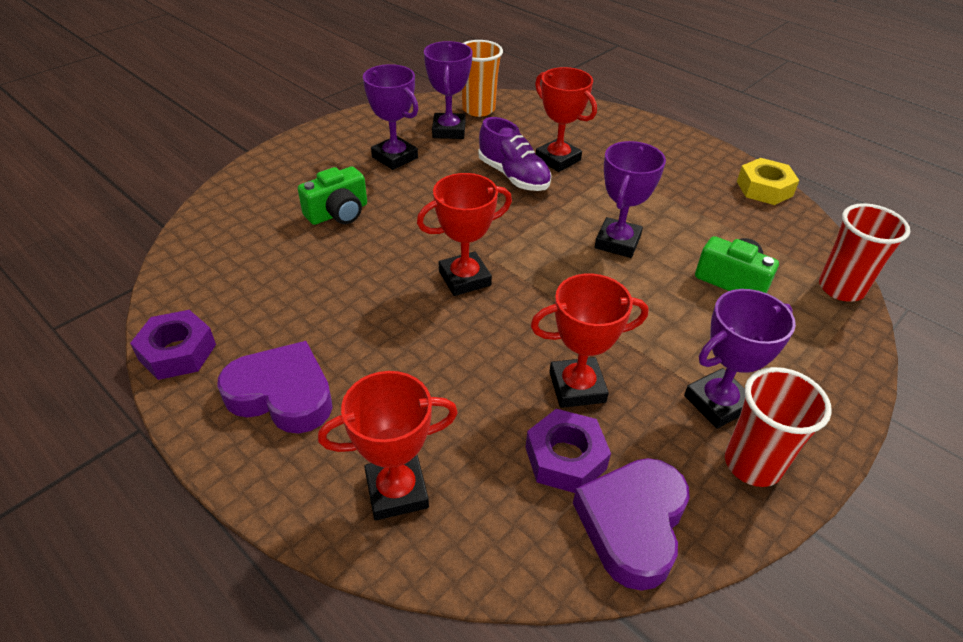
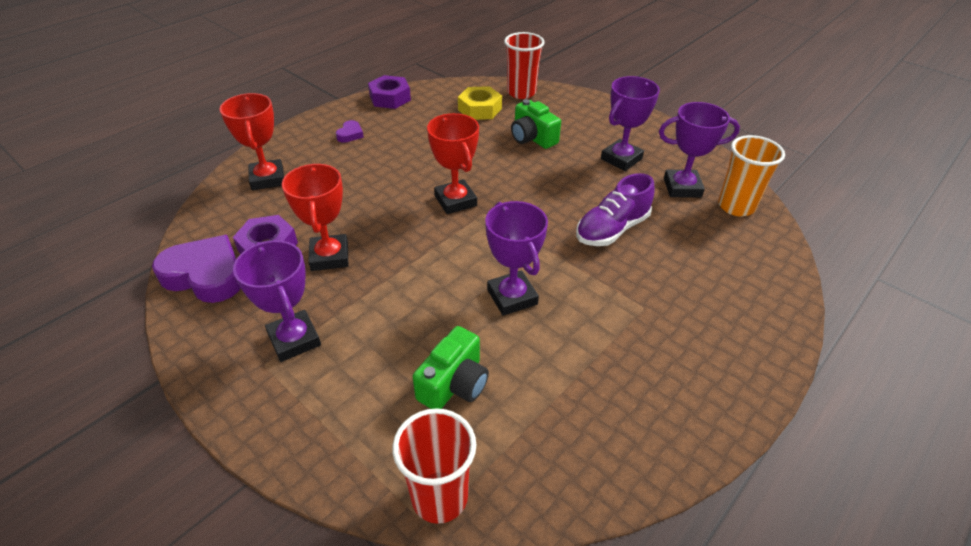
camera: 90 degrees right, 0 degrees up
(282, 394) = (350, 134): purple heart -> purple heart, size x0.45
(557, 159) = (655, 262): red trophy -> none
(617, 242) = (512, 297): purple trophy -> purple trophy turned 45 degrees clockwise
(752, 464) = (228, 351): red cup -> red cup (521, 92)
(764, 188) = (651, 463): yellow nut -> yellow nut (480, 109)

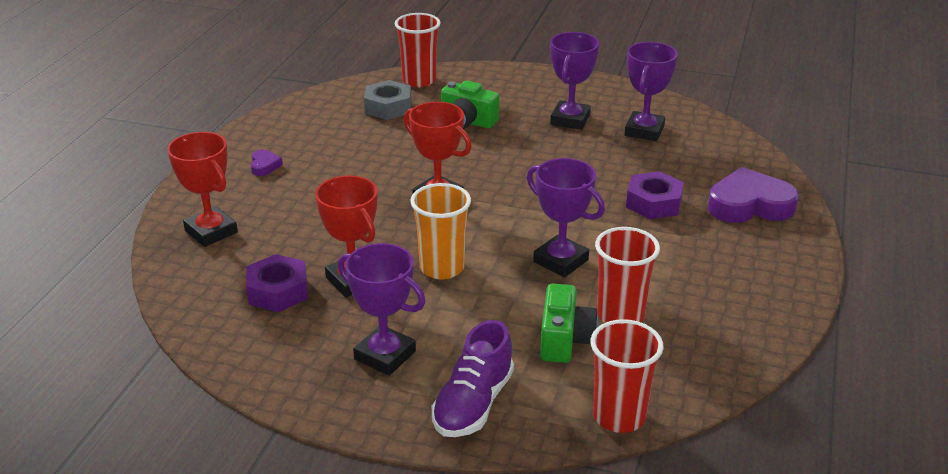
camera: 25 degrees left, 10 degrees down
(205, 275) = (234, 334): purple heart -> purple heart (749, 205)
(390, 98) = (275, 119): purple nut -> purple nut (654, 203)
(480, 109) = (388, 107): yellow nut -> grey nut
(524, 377) = (620, 315): none -> red cup
(612, 229) = (607, 182): purple shoe -> purple shoe (473, 403)
(682, 187) = (644, 131): purple trophy -> purple trophy turned 45 degrees counterclockwise
(736, 206) = (701, 134): orange cup -> orange cup (442, 268)

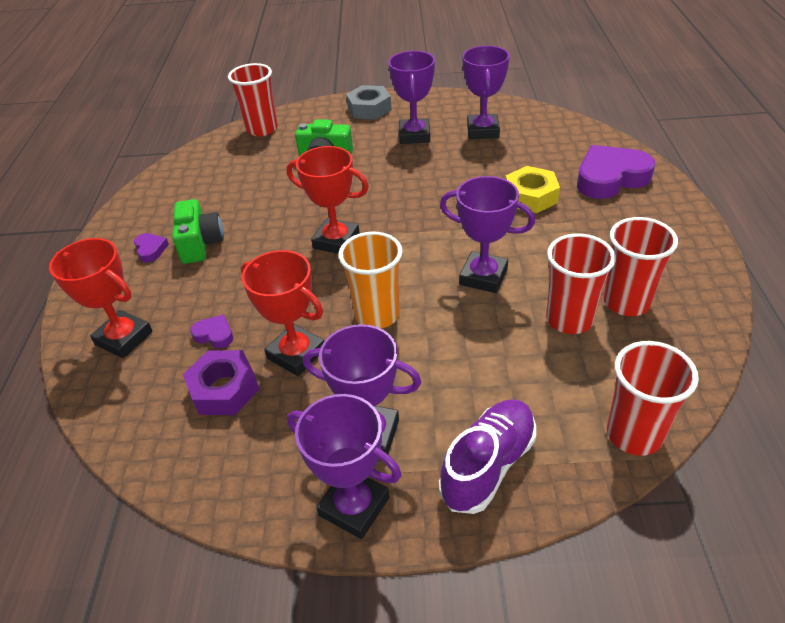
camera: 15 degrees left, 10 degrees up
(289, 248) = (214, 335): none -> purple heart
(344, 401) = (354, 506): none -> purple trophy
(388, 107) = (245, 161): grey nut -> grey nut (369, 109)
(473, 403) = (488, 465): purple shoe -> purple shoe turned 150 degrees counterclockwise
(564, 340) = (534, 361): green camera -> green camera (200, 243)
(654, 203) = (530, 196): purple nut -> yellow nut
(686, 316) = (626, 302): none -> red cup

